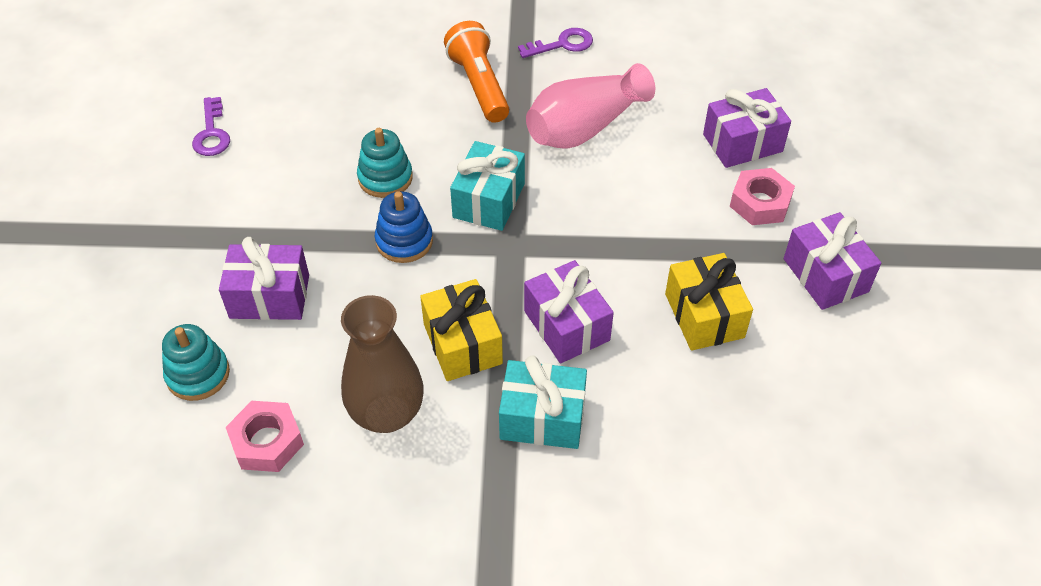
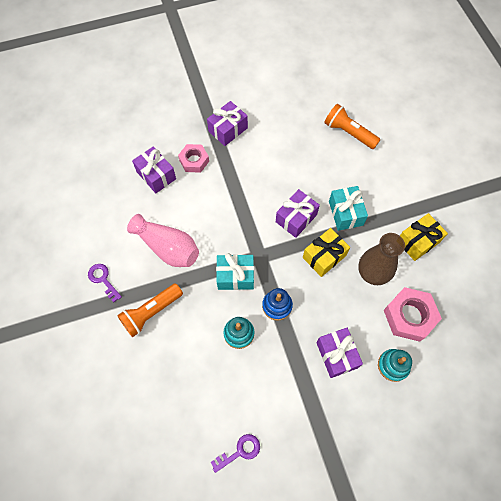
camera: 110 degrees left, 15 degrees up
(267, 441) = (409, 316): pink nut -> pink nut, size x1.53
(704, 315) = (268, 168): yellow gift -> yellow gift (417, 241)
(757, 509) = (349, 133): none -> orange flashlight

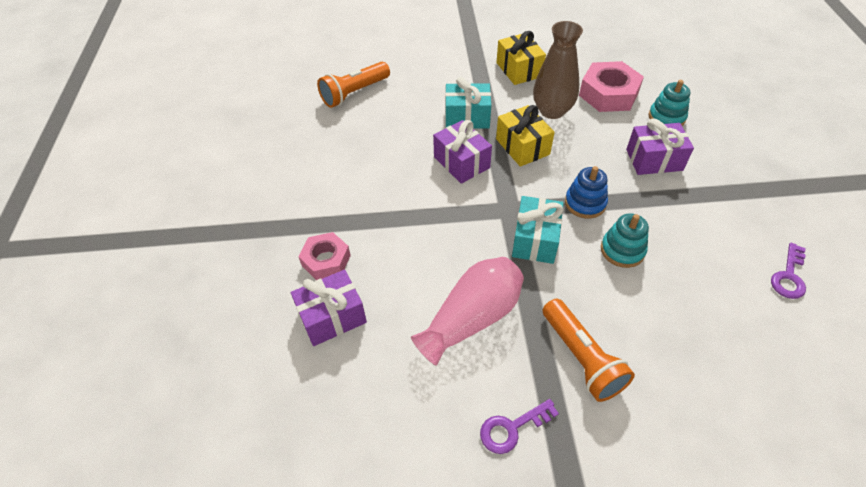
camera: 75 degrees left, 15 degrees down
(228, 129) = (289, 210): purple gift -> none
(240, 451) = (789, 276): purple key -> purple key turned 135 degrees counterclockwise

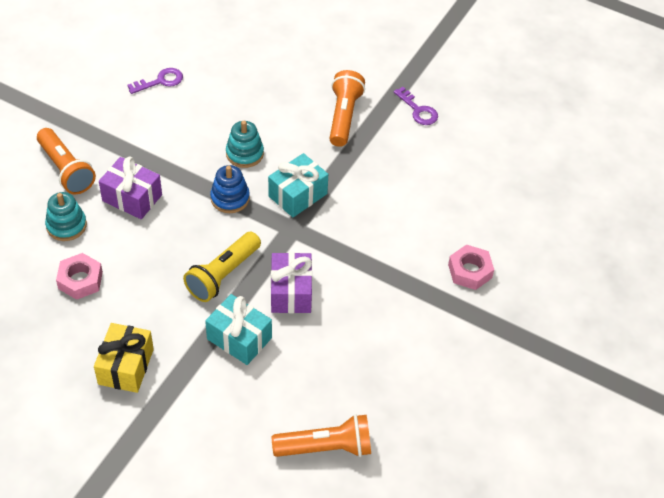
camera: 150 degrees left, 0 degrees up
(332, 317) = (489, 227): purple gift -> none
(472, 318) = (392, 173): pink vase -> none
(512, 428) = (418, 110): purple key -> purple key turned 45 degrees clockwise
(522, 146) = (222, 275): yellow gift -> yellow flashlight
(552, 111) = (154, 295): brown vase -> none
(608, 94) = (80, 280): pink nut -> pink nut, size x0.65
(727, 151) = (66, 170): none -> orange flashlight

